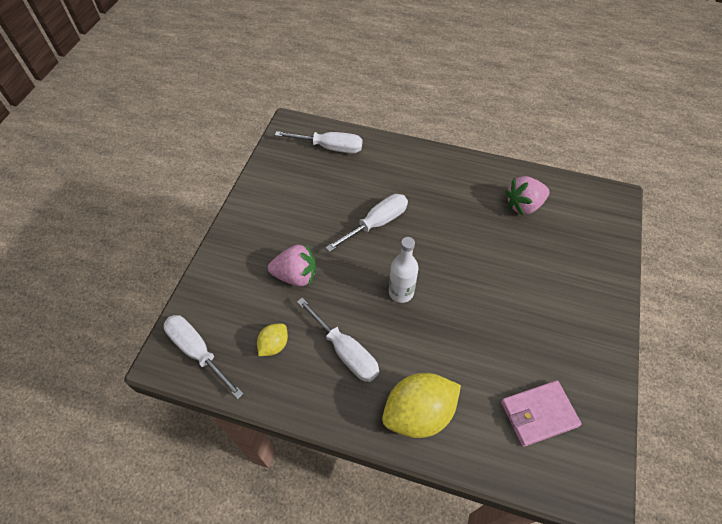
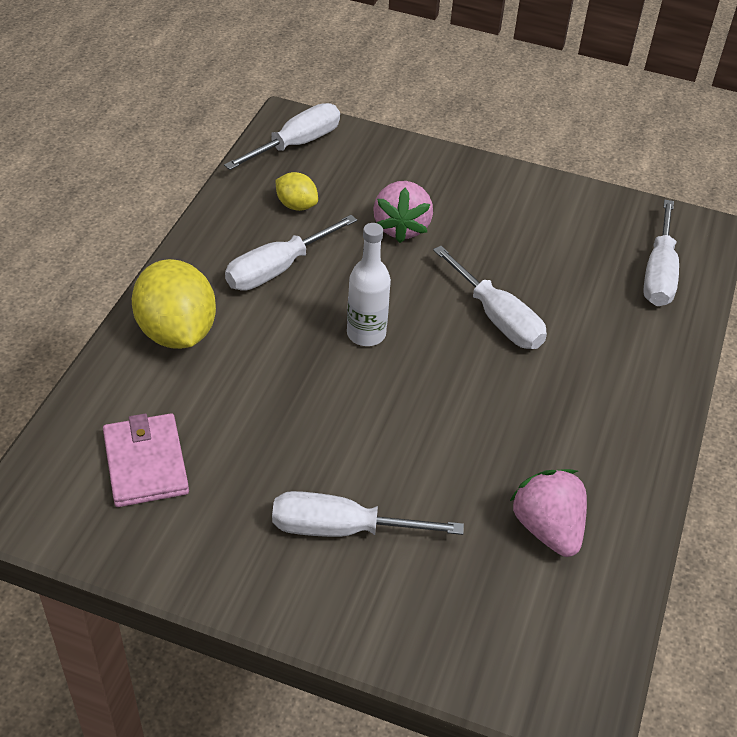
camera: 90 degrees right, 10 degrees down
(553, 297) = (342, 529): none -> white screwdriver

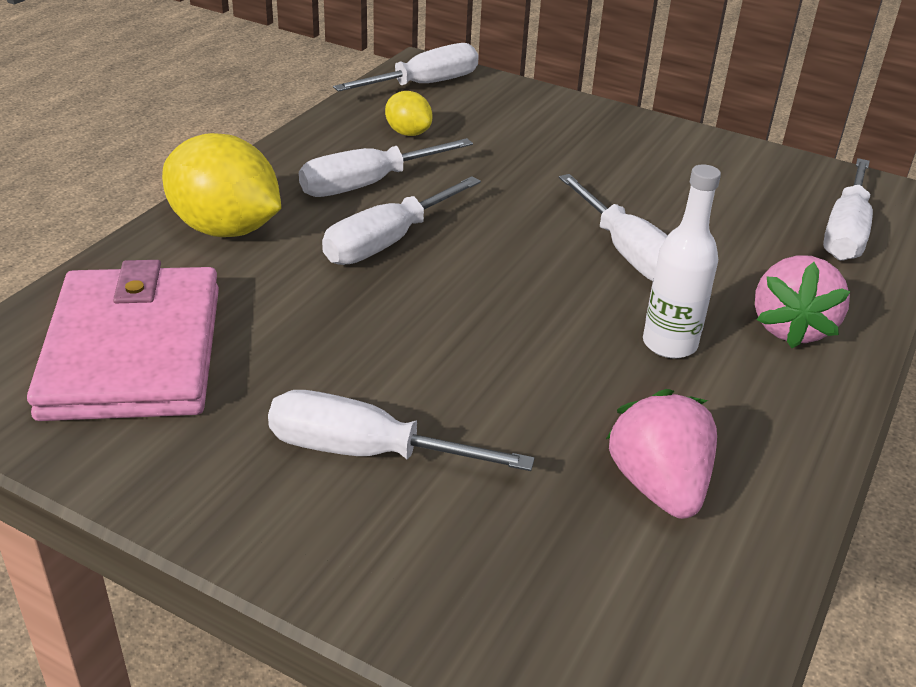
camera: 10 degrees right, 10 degrees down
(146, 463) = (133, 351): pink wallet -> pink wallet, size x1.63
(177, 332) = (225, 229): yellow lemon -> yellow lemon turned 45 degrees counterclockwise
(309, 329) = (388, 242): none -> white screwdriver
(366, 334) = (457, 253): white bottle -> white bottle (669, 344)
(401, 227) = (527, 162): pink strawberry -> pink strawberry (791, 328)

